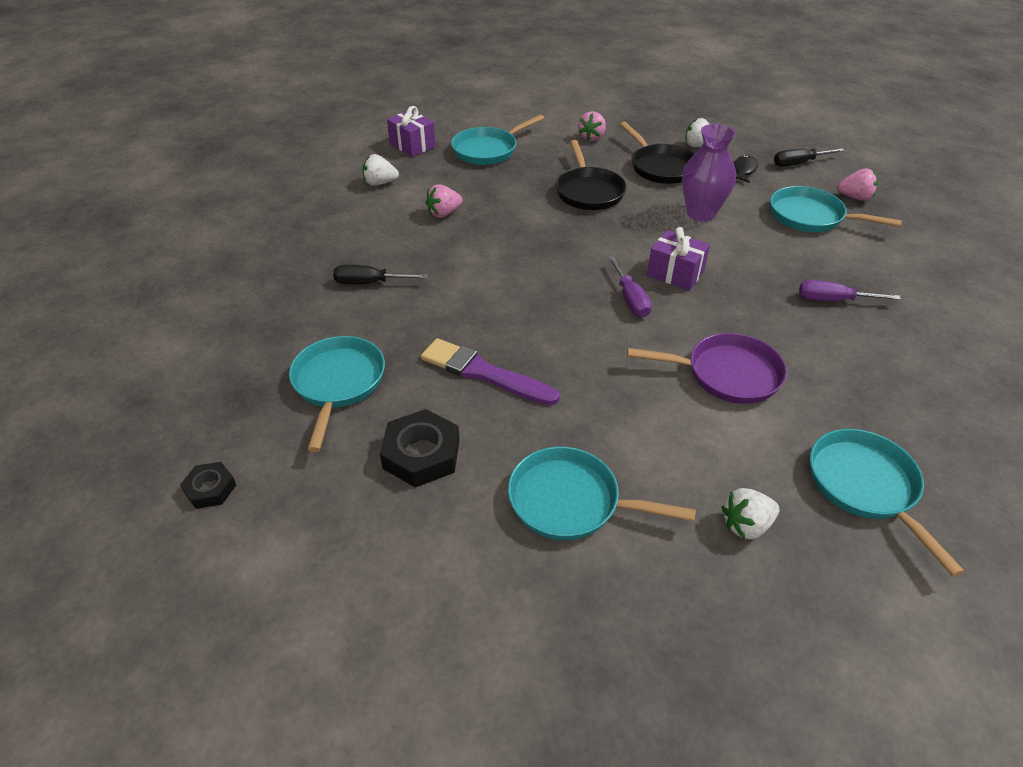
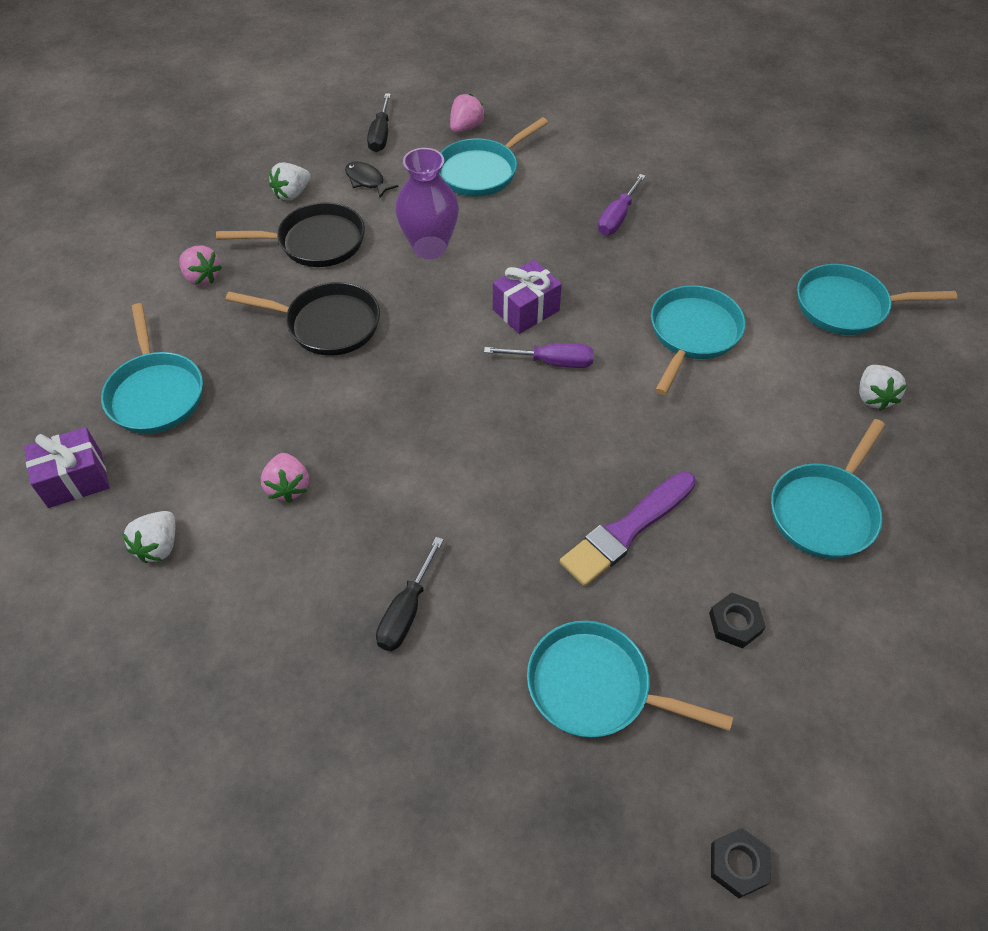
camera: 70 degrees left, 10 degrees up
(421, 454) = (735, 623): black nut -> black nut, size x0.59
(726, 374) = (692, 334): purple pan -> turquoise pan

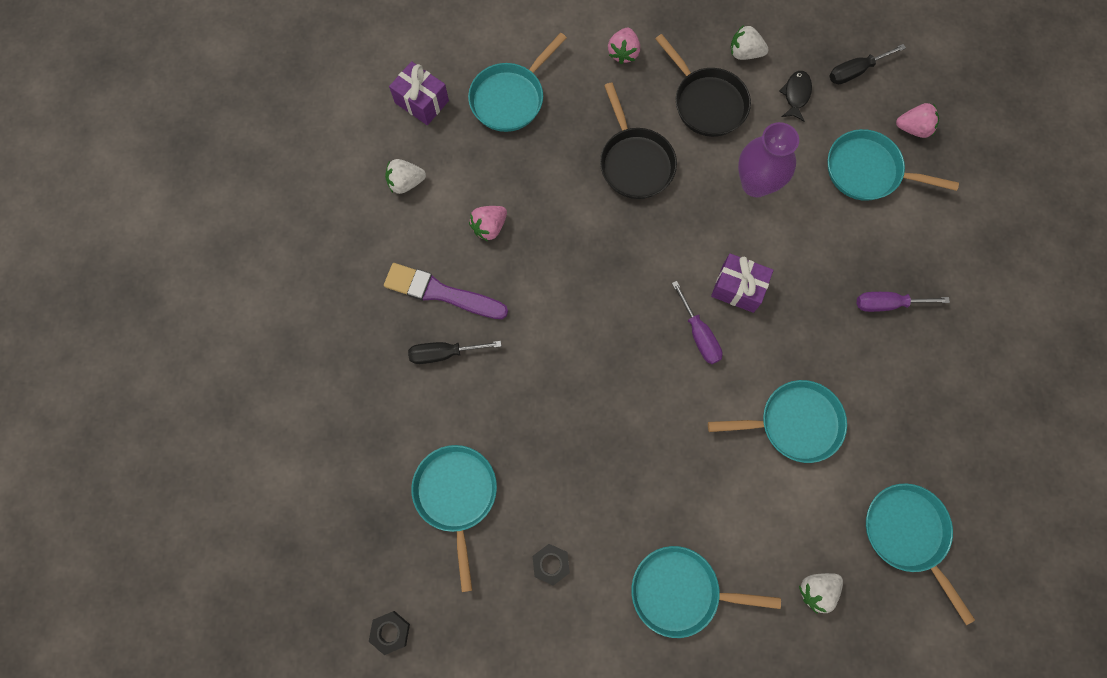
camera: 60 degrees right, 20 degrees up
(626, 531) = (582, 459): purple brush -> purple brush (441, 292)

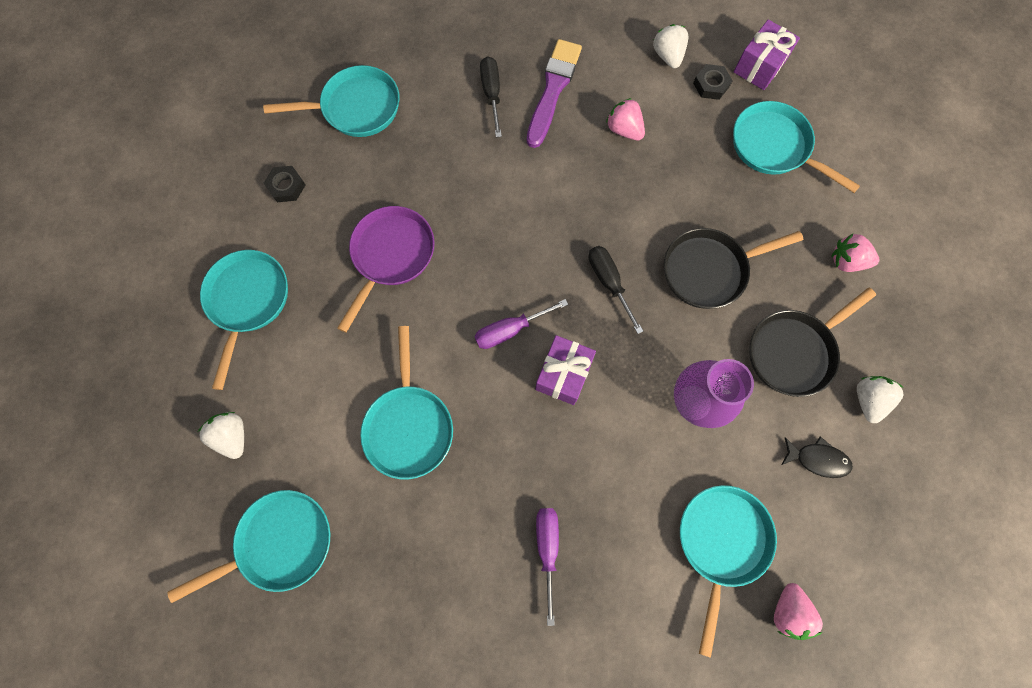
camera: 90 degrees right, 0 degrees up
(390, 632) = (243, 61): black nut -> black nut (711, 85)
(628, 449) = (391, 256): none -> purple pan
(856, 71) = (862, 540): black screwdriver -> black screwdriver (609, 283)

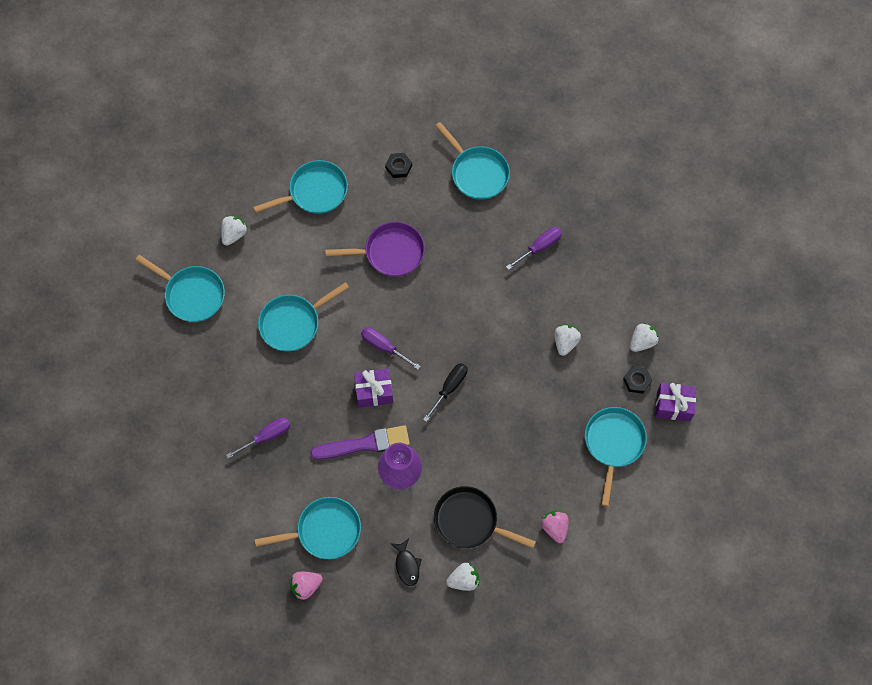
camera: 60 degrees right, 5 degrees down
(492, 94) = (539, 247): black screwdriver -> purple screwdriver
(553, 90) = (567, 282): purple brush -> purple brush (364, 444)
(624, 130) = (565, 342): pink strawberry -> white strawberry
(709, 270) = (495, 444): black pan -> none

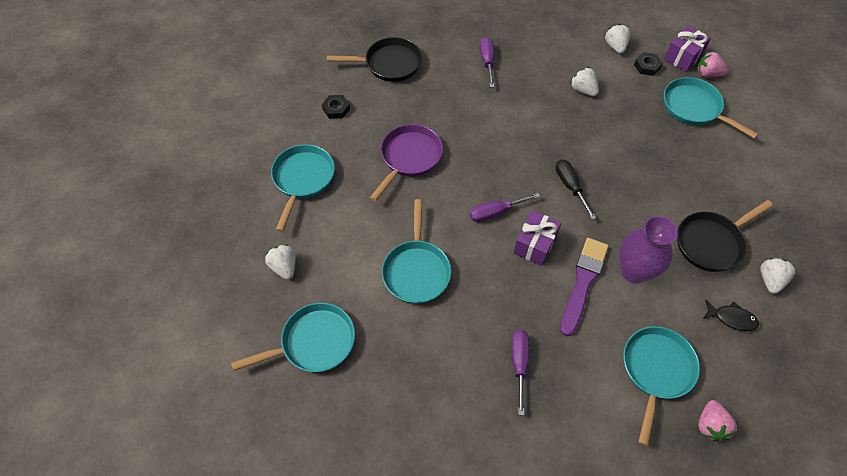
camera: 55 degrees left, 10 degrees down
(477, 173) = (389, 64): turquoise pan -> black pan
(554, 527) = (751, 185): pink strawberry -> pink strawberry (707, 74)

